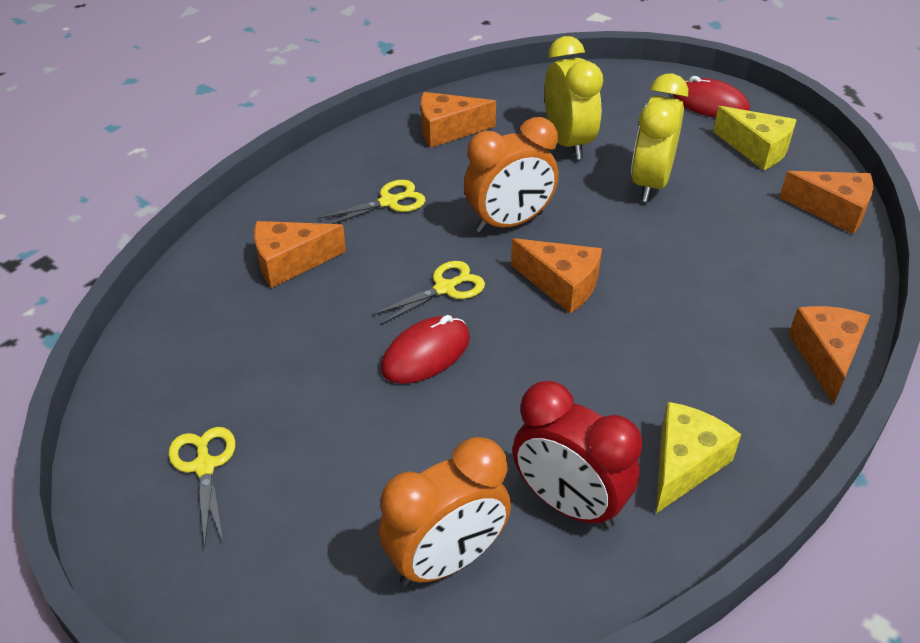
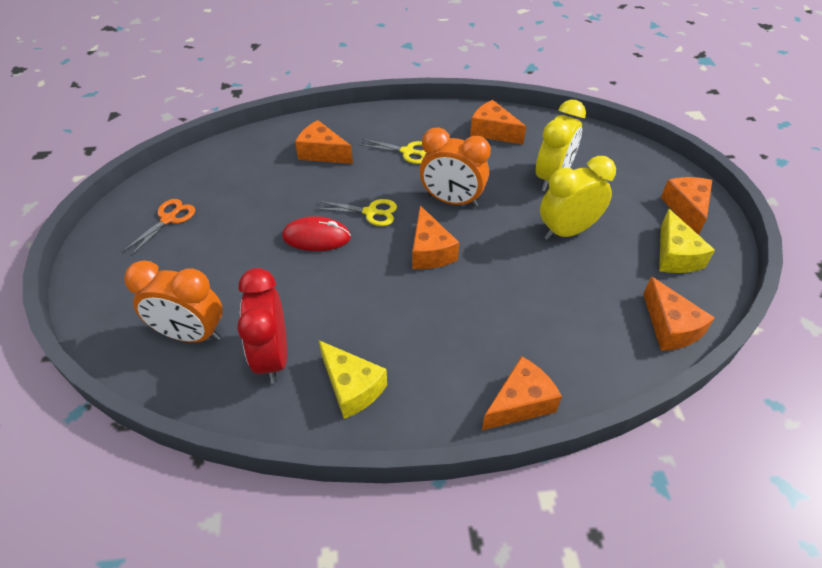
camera: 45 degrees right, 5 degrees up
(204, 466) = (168, 219): yellow scissors -> orange scissors
(684, 464) = (352, 387): yellow cheese -> yellow cheese turned 60 degrees clockwise
(710, 104) = (686, 209): red mouse -> orange cheese

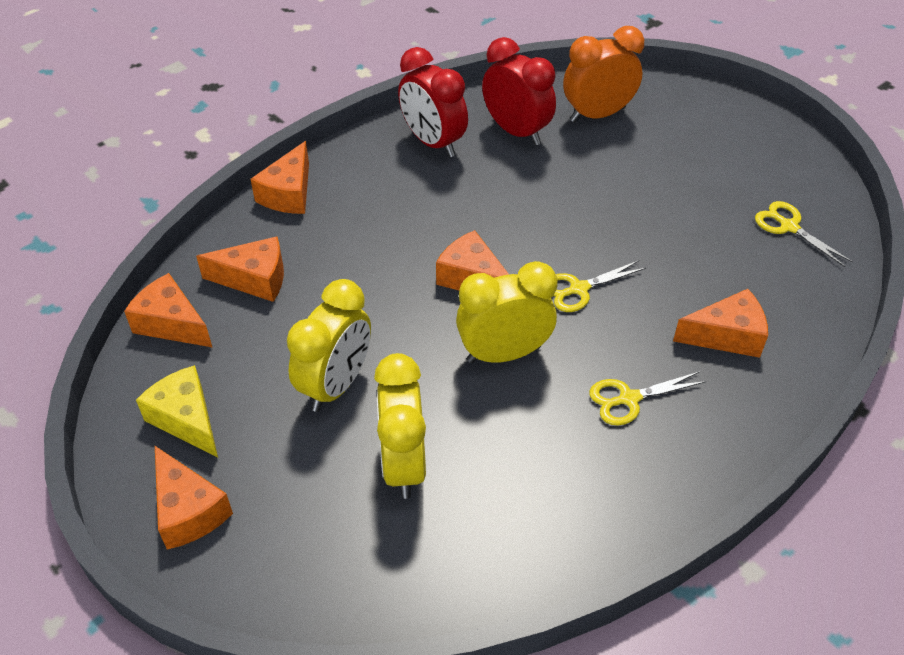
camera: 145 degrees right, 0 degrees up
(168, 219) = (759, 178): orange scissors -> none
(203, 184) = (789, 227): none -> yellow scissors
(316, 237) = (600, 234): red mouse -> none
(352, 387) = (433, 142): yellow cheese -> red clock
(452, 201) = (504, 353): orange clock -> yellow clock
(493, 131) = (550, 511): orange cheese -> orange cheese (254, 279)

